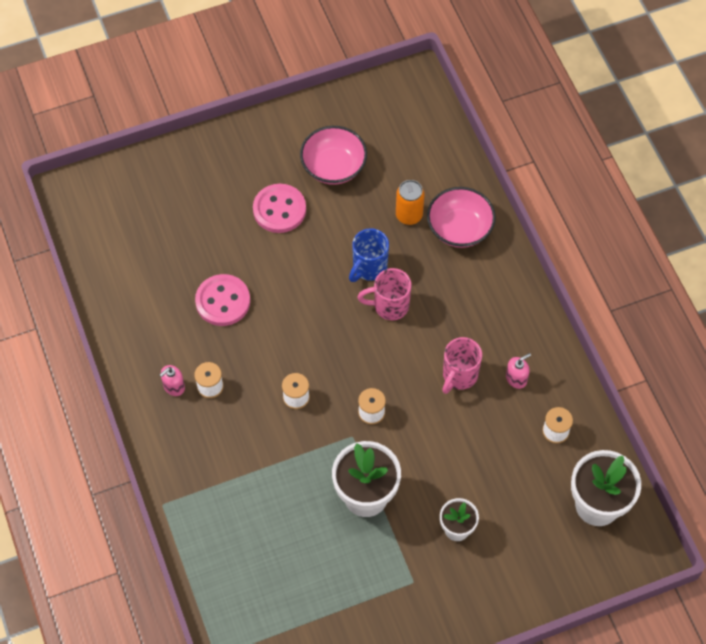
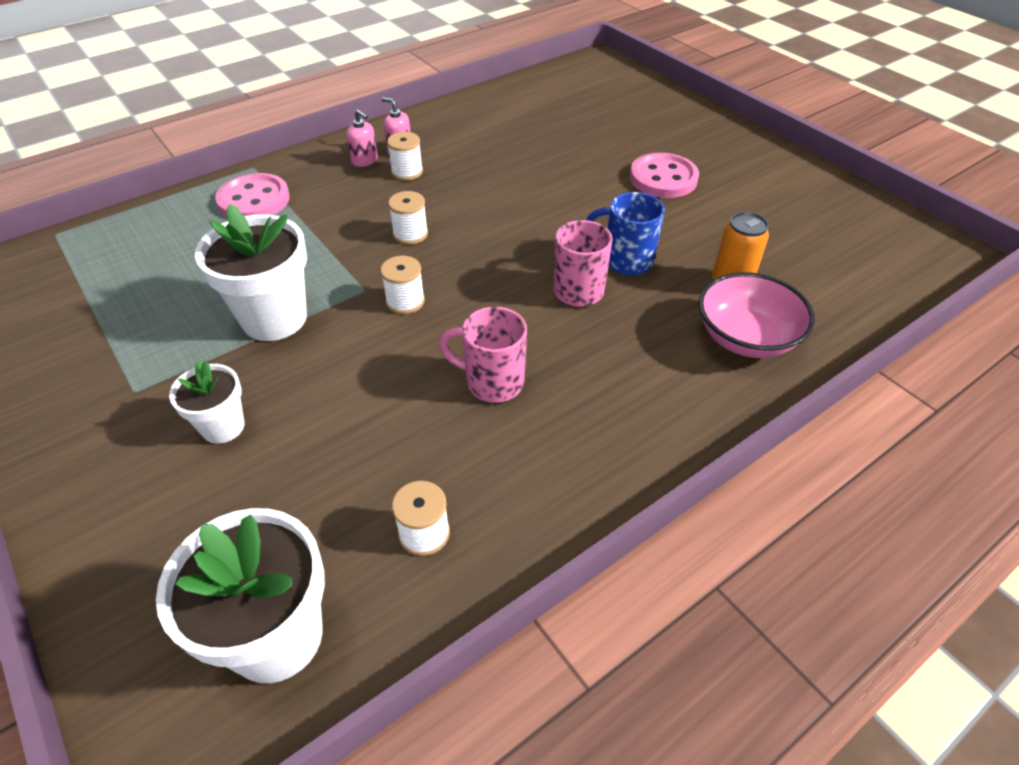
camera: 75 degrees right, 15 degrees down
(223, 301) = (519, 162): pink button -> pink button (254, 200)
(333, 167) = (754, 207): pink bowl -> none
(516, 378) = (511, 456): pink soap dispenser -> pink soap dispenser (365, 160)

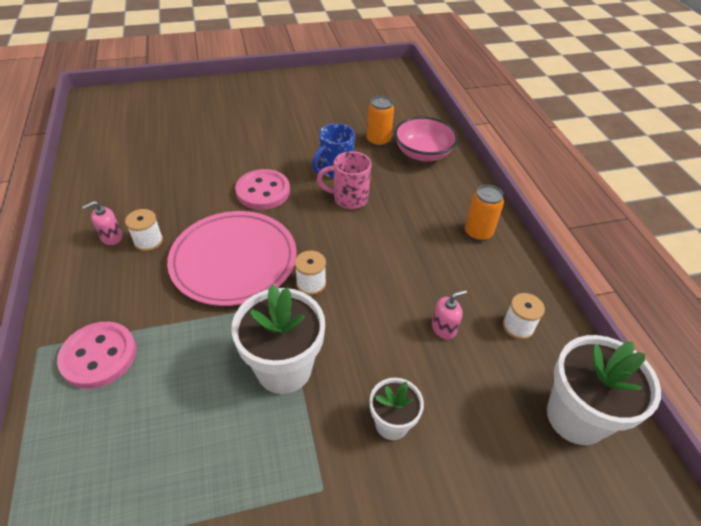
camera: 70 degrees left, 0 degrees up
(365, 160) = (106, 263): pink soap dispenser -> pink soap dispenser (444, 328)
(410, 234) = (234, 260): white spool -> pink plate
(492, 382) = (411, 262): pink mug -> none
(601, 446) = (478, 233): none -> orange can
(663, 178) = (265, 126): pink button -> pink button (263, 191)

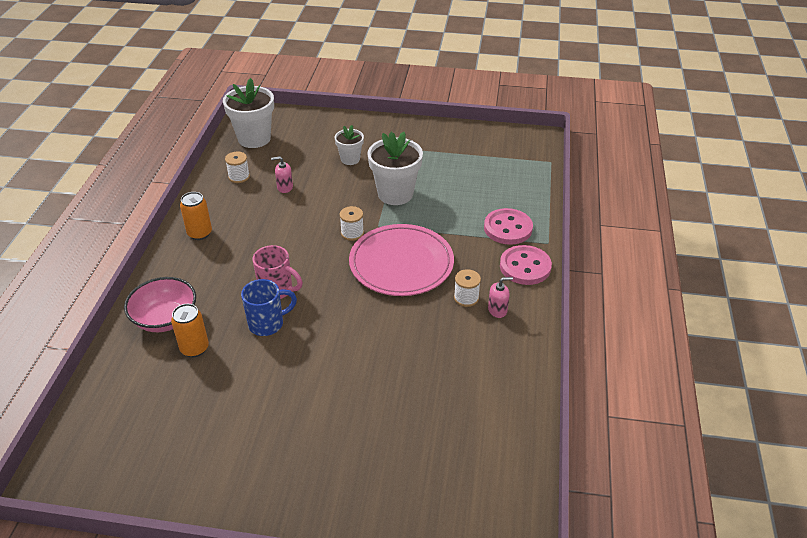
camera: 155 degrees left, 5 degrees down
(263, 191) = (350, 319): pink button -> pink button (525, 267)

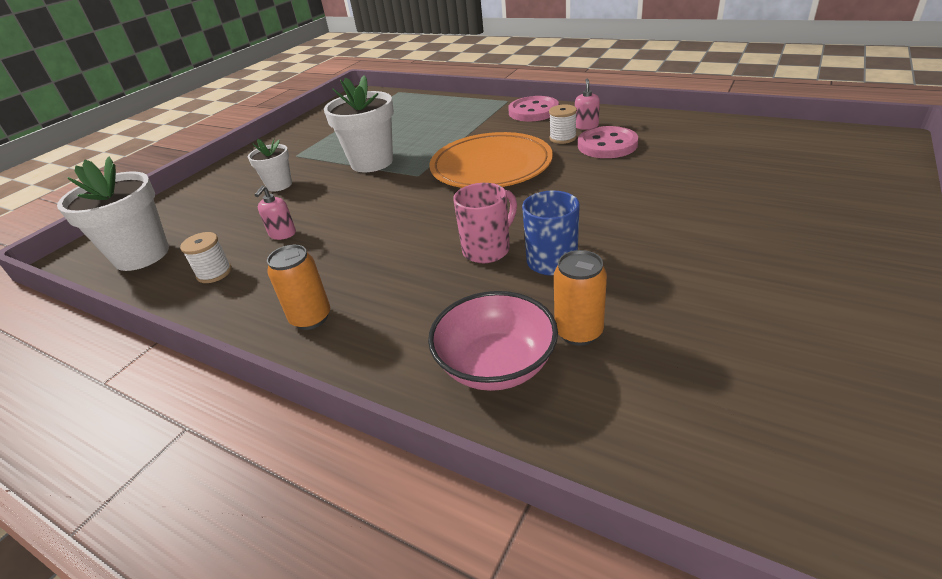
camera: 65 degrees left, 5 degrees down
(352, 233) = (417, 191): white spool -> none
(401, 263) = (491, 166): pink plate -> orange plate
(508, 228) = (475, 114): pink button -> pink button (607, 145)

